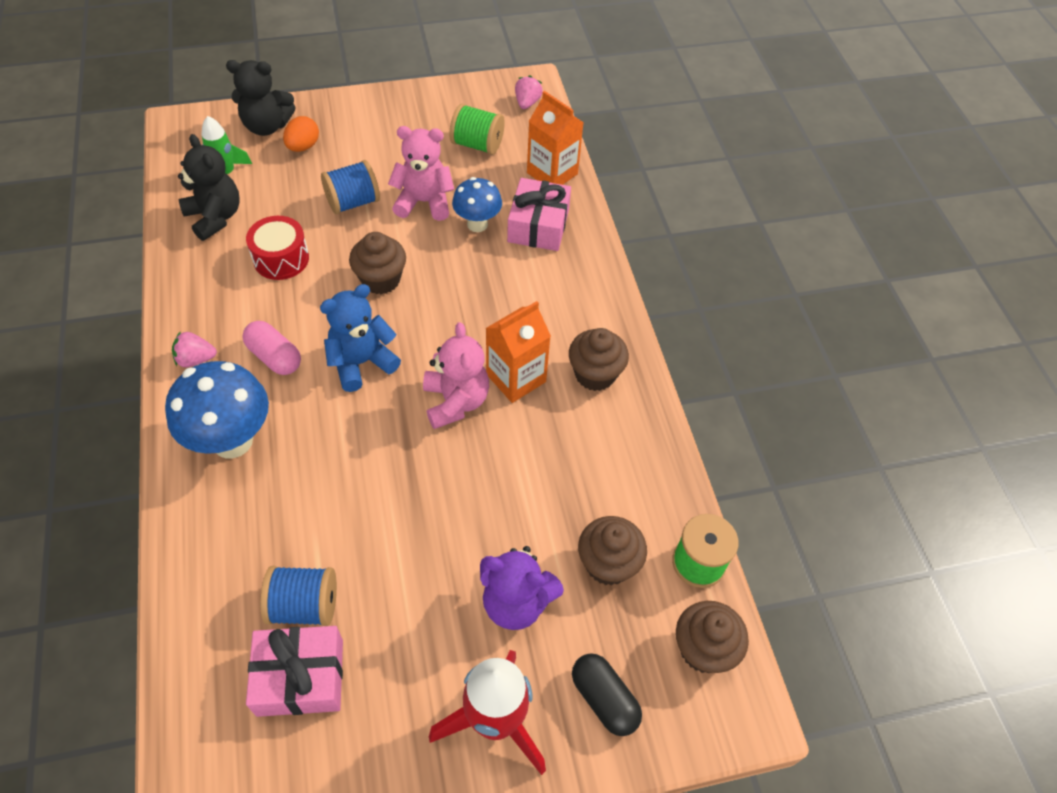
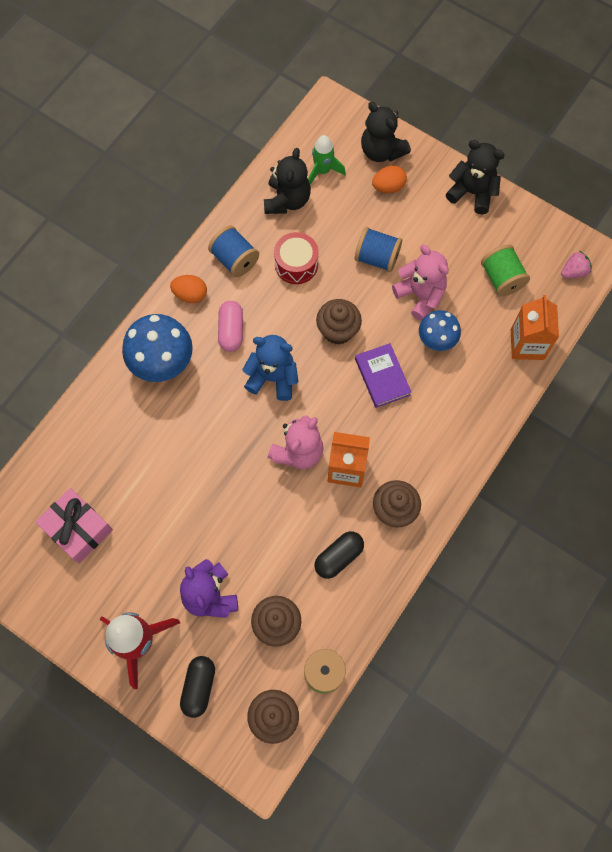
camera: 50 degrees right, 15 degrees up
(196, 359) = (190, 294): pink strawberry -> orange egg
(304, 605) = (112, 493): blue spool -> blue spool (235, 259)
(382, 105) = (472, 193): none -> black teddy bear
(462, 284) = (382, 377): none -> purple book
(538, 225) = (474, 376): pink gift -> none
(594, 454) = (338, 557): none -> black capsule

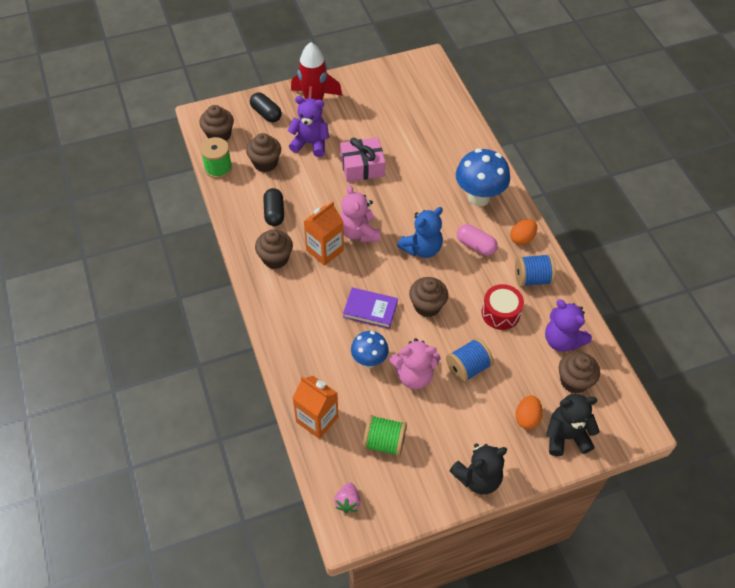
camera: 125 degrees right, 15 degrees down
(77, 529) = (403, 108): pink gift -> pink gift (362, 166)
(287, 200) = (562, 340): black teddy bear -> purple teddy bear
(323, 171) = (574, 381): green rocket -> brown cupcake

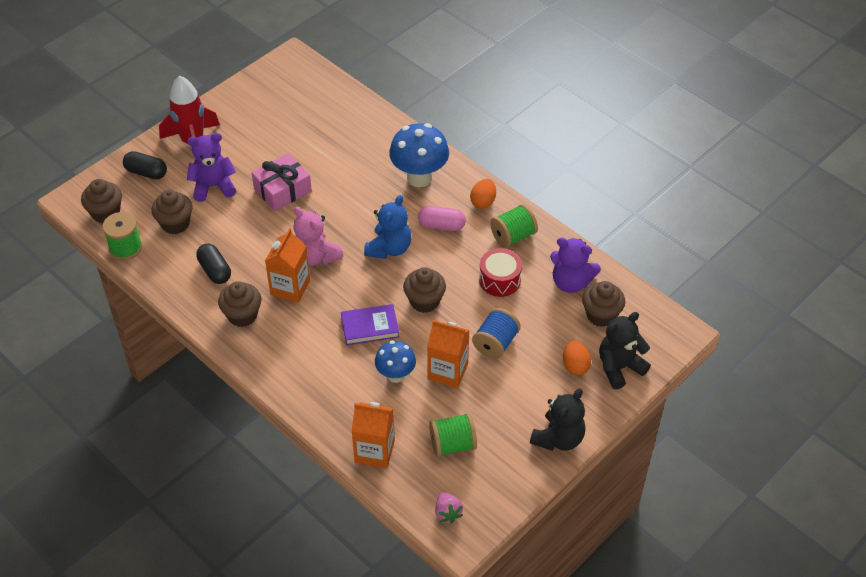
camera: 25 degrees left, 5 degrees down
(414, 375) = (447, 371): pink teddy bear -> orange carton
(532, 279) = (513, 236): blue spool -> green spool

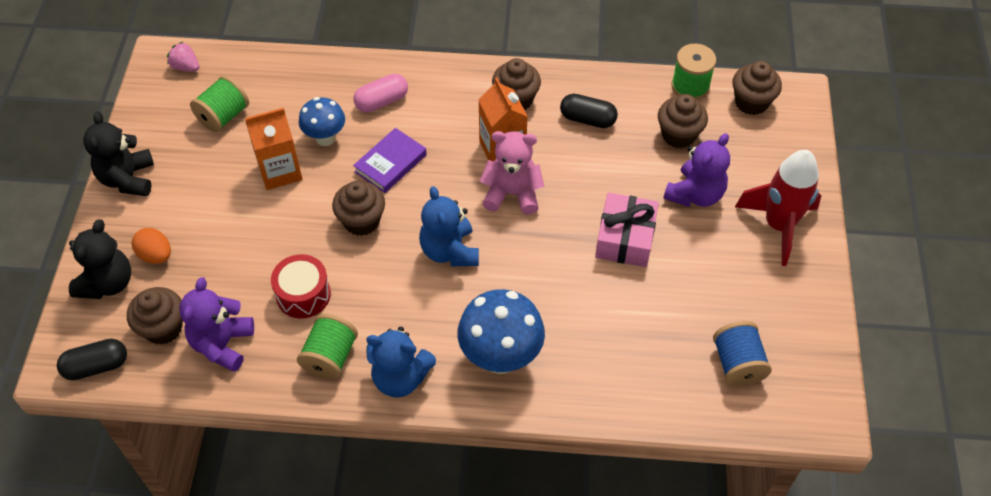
camera: 140 degrees right, 5 degrees up
(146, 172) = (774, 163): black capsule -> black capsule (96, 366)
(374, 451) = (287, 72): orange carton -> none
(441, 225) = (420, 315): pink capsule -> pink capsule (382, 101)
(483, 202) = (400, 378): orange egg -> blue teddy bear
(495, 343) = (254, 226): blue spool -> blue spool (737, 364)
(571, 282) = (222, 344): purple teddy bear -> purple teddy bear turned 60 degrees counterclockwise

